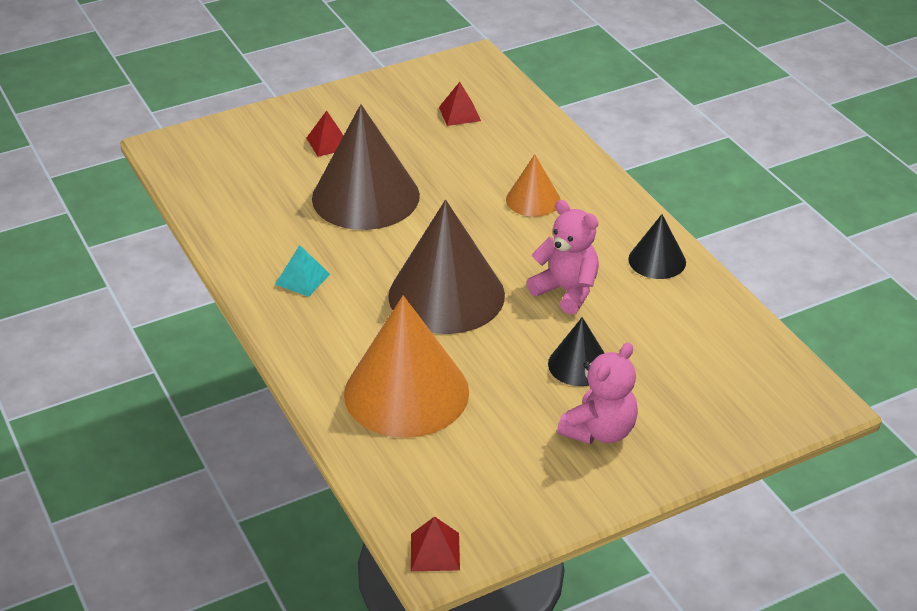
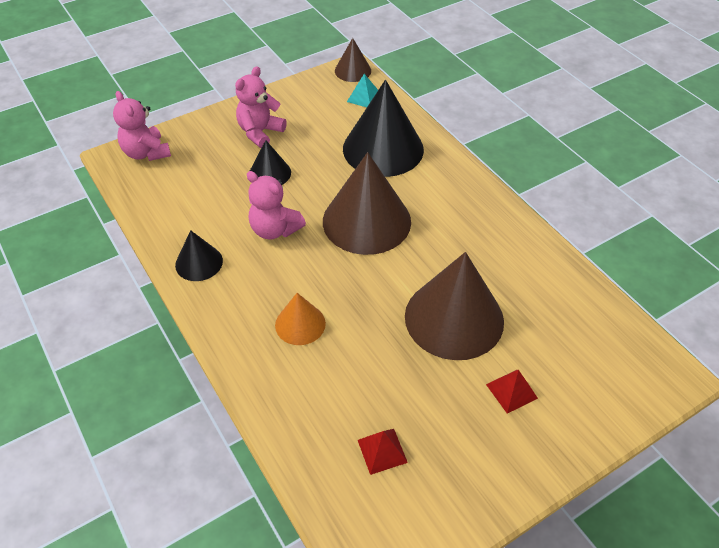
camera: 175 degrees right, 10 degrees up
(302, 279) = (480, 229): turquoise pyramid -> turquoise pyramid (364, 97)
(406, 392) = (383, 149): orange cone -> black cone
(435, 551) = (353, 70): red pyramid -> brown cone
(773, 406) = (146, 153): none -> pink teddy bear

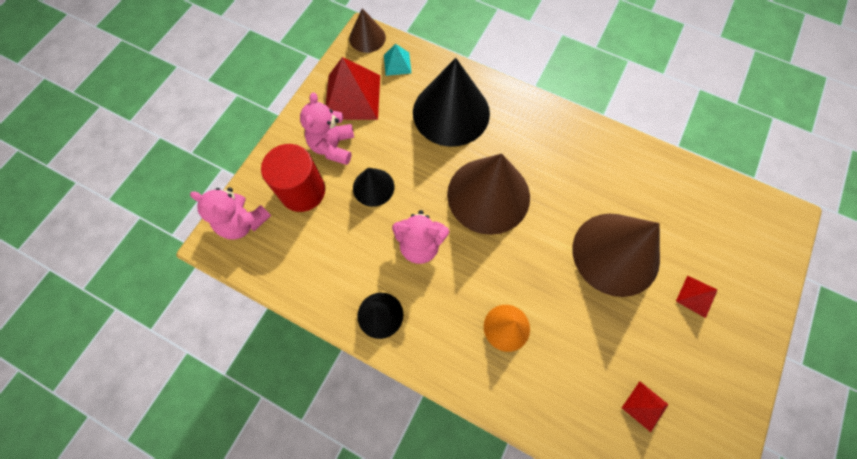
camera: 30 degrees left, 20 degrees up
(210, 152) = (302, 191): none -> red cylinder
(306, 105) = (352, 96): none -> red pyramid

